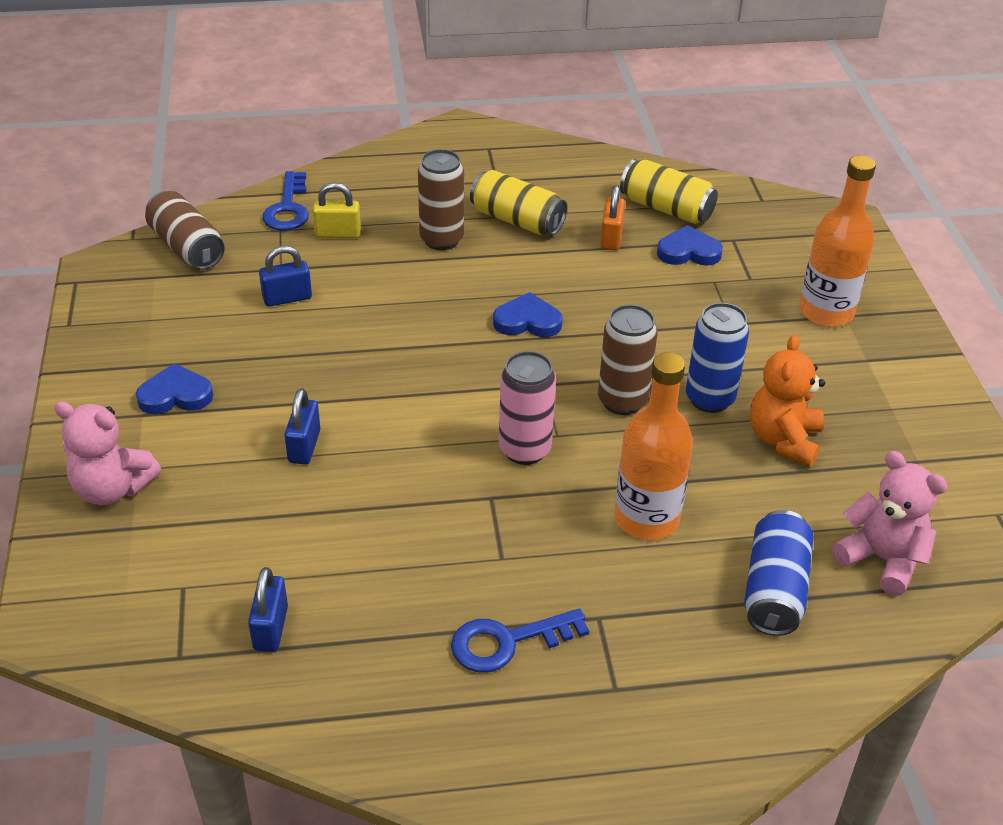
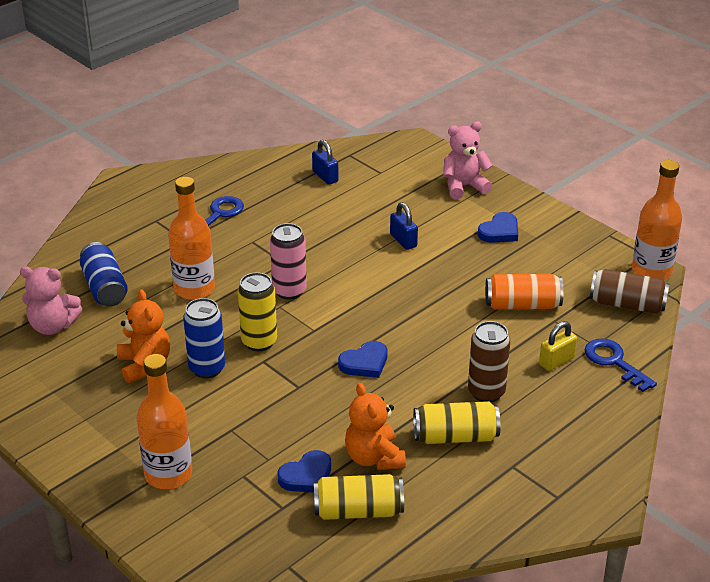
camera: 145 degrees right, 5 degrees down
(103, 265) = (651, 271): none -> orange bottle
(287, 298) = (522, 305): blue padlock -> orange can
(611, 238) = (374, 458): orange padlock -> orange teddy bear
(622, 401) = (259, 342): brown can -> yellow can

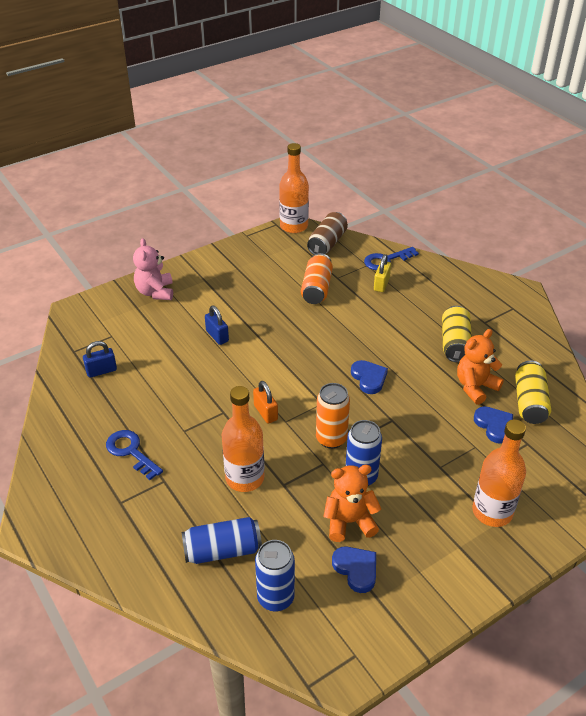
camera: 80 degrees left, 5 degrees up
(53, 326) = (275, 598): pink teddy bear -> blue can
(259, 342) = (331, 439): yellow can -> orange can
(289, 291) = (265, 412): pink can -> orange padlock
(374, 458) = (475, 387): orange teddy bear -> orange teddy bear turned 150 degrees clockwise
(403, 240) = (217, 336): blue padlock -> blue padlock turned 75 degrees clockwise
(486, 392) = (410, 321): brown can -> none
(499, 231) = (224, 284): blue heart -> blue heart (356, 569)
(556, 361) = (381, 284): yellow padlock -> yellow padlock turned 45 degrees clockwise

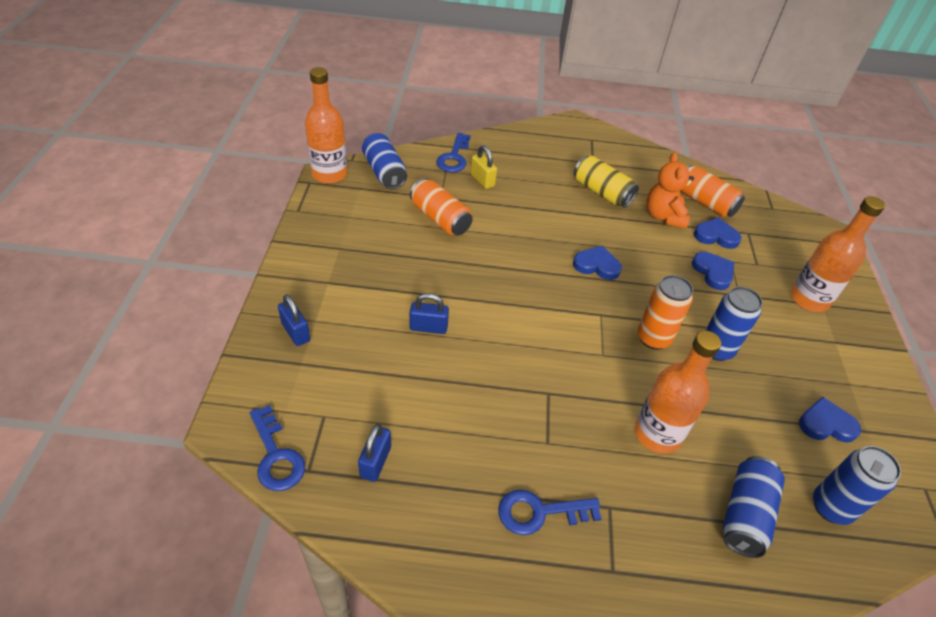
camera: 55 degrees left, 5 degrees up
(71, 335) = (276, 456): none -> blue key
(155, 292) = (296, 332): pink teddy bear -> blue padlock
(265, 412) = (578, 361): orange padlock -> none
(327, 243) = (384, 172): brown can -> blue can
(349, 522) = (766, 392): orange teddy bear -> none
(446, 441) = (713, 272): none -> blue heart
(529, 402) = (705, 202): yellow can -> orange can

